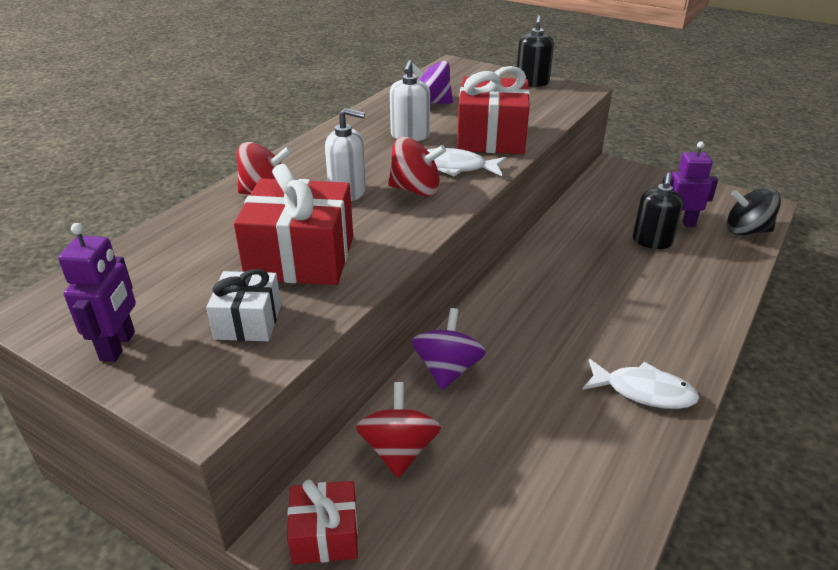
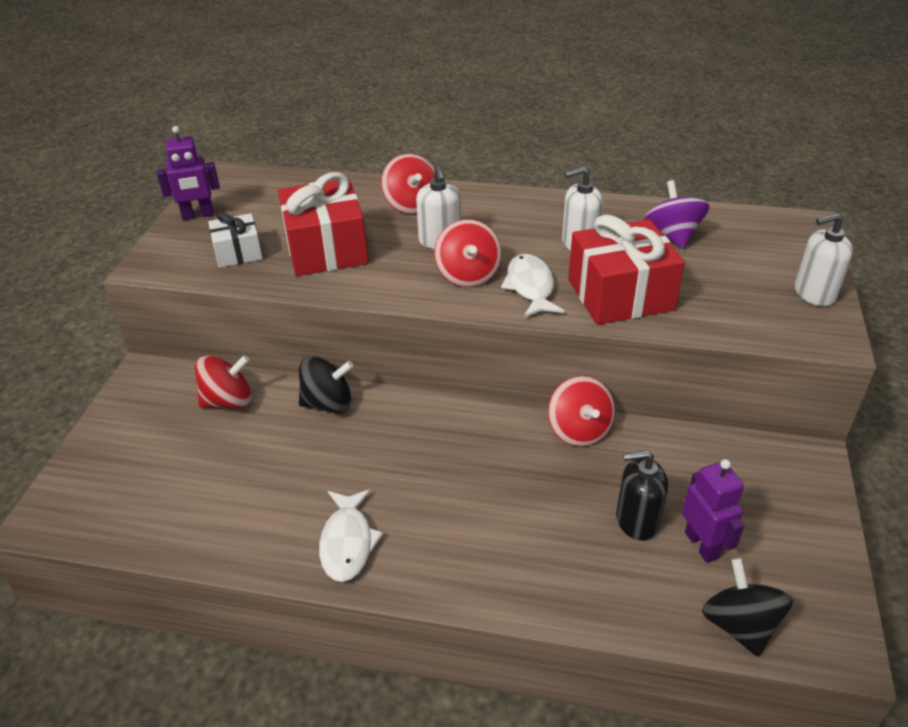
camera: 70 degrees right, 5 degrees up
(325, 535) = (145, 388): red gift -> none
(447, 369) = (328, 403): purple spinning top -> black spinning top
(532, 82) = (814, 293): black soap dispenser -> white soap dispenser
(552, 239) = (579, 430): none -> red spinning top

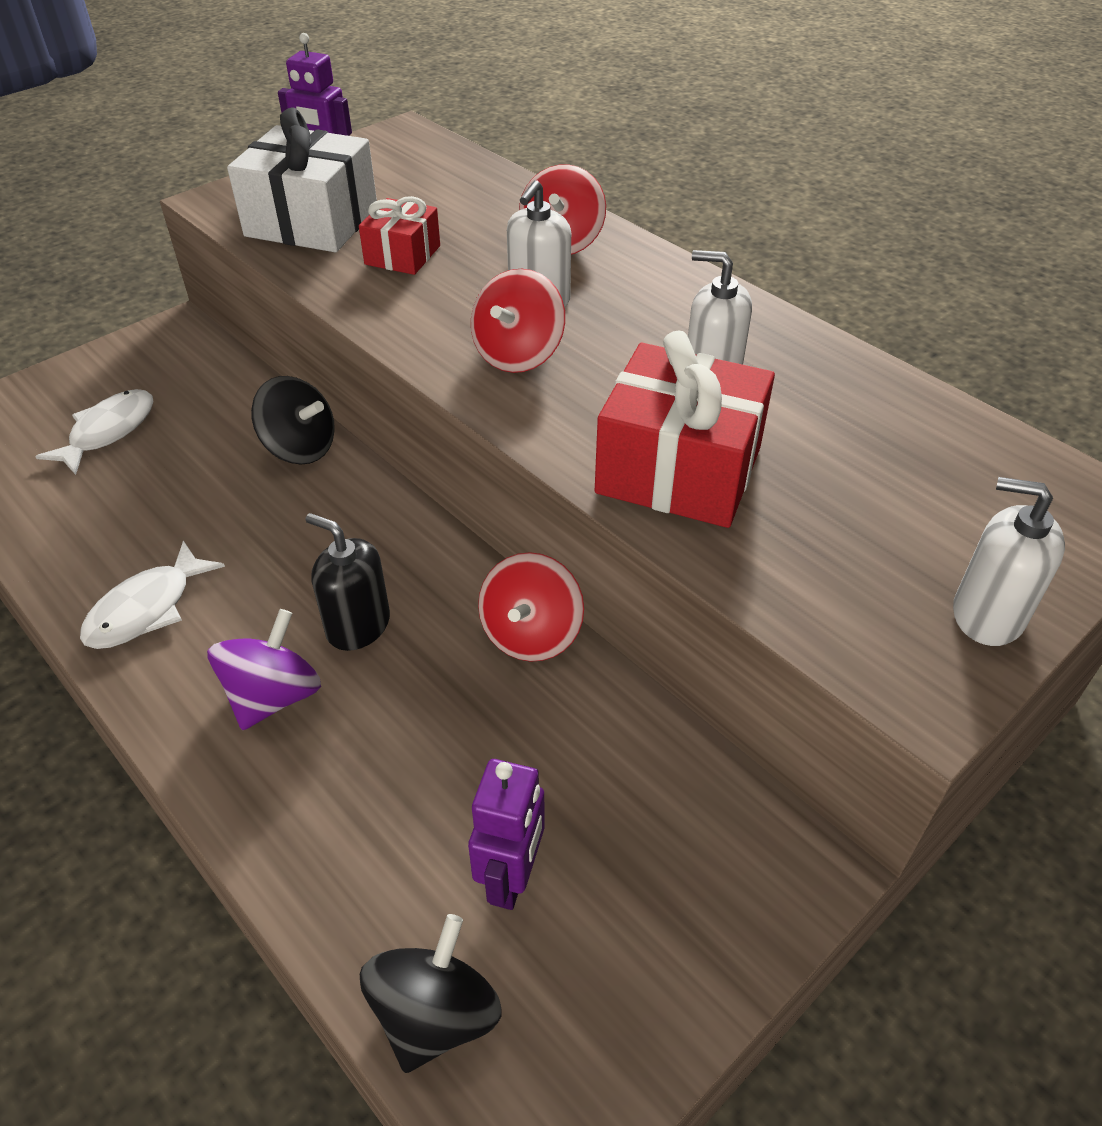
camera: 35 degrees right, 5 degrees up
(228, 401) = (214, 395): red spinning top -> none
(238, 253) = (312, 222): white gift -> white gift, size x1.78
(326, 249) = (402, 255): red gift -> red gift, size x0.56
(530, 287) = (574, 404): white fish -> white fish (108, 432)
(636, 520) = (468, 790): black soap dispenser -> black soap dispenser (358, 626)
(672, 235) = (861, 426): purple spinning top -> purple spinning top (273, 696)

